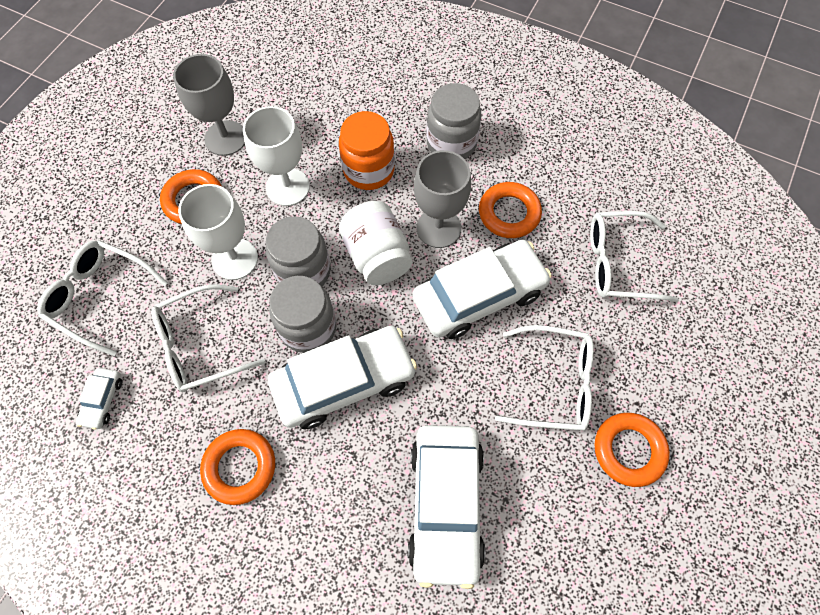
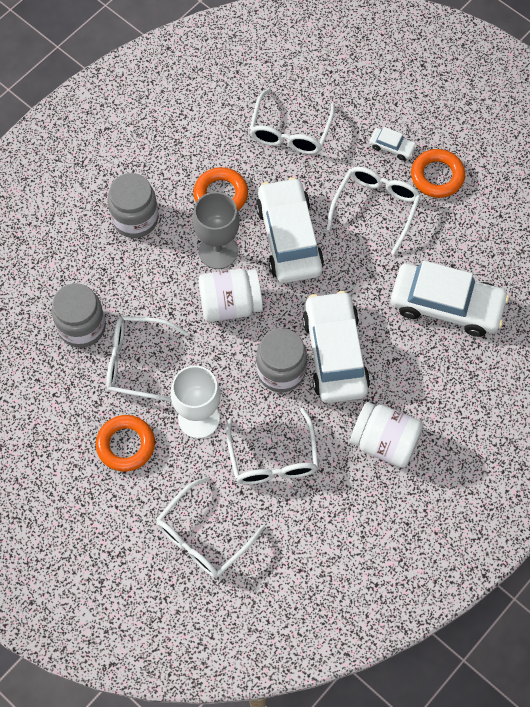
camera: 75 degrees left, 0 degrees up
(102, 400) = (302, 542): white car -> white car (392, 147)
(225, 138) = (63, 407): grey goblet -> none
(240, 467) = (384, 442): orange ring -> white jar
(287, 187) = (137, 362): white goblet -> white glasses
(303, 271) = (227, 365): grey jar -> grey jar (82, 327)
(369, 170) = (141, 292): orange jar -> none

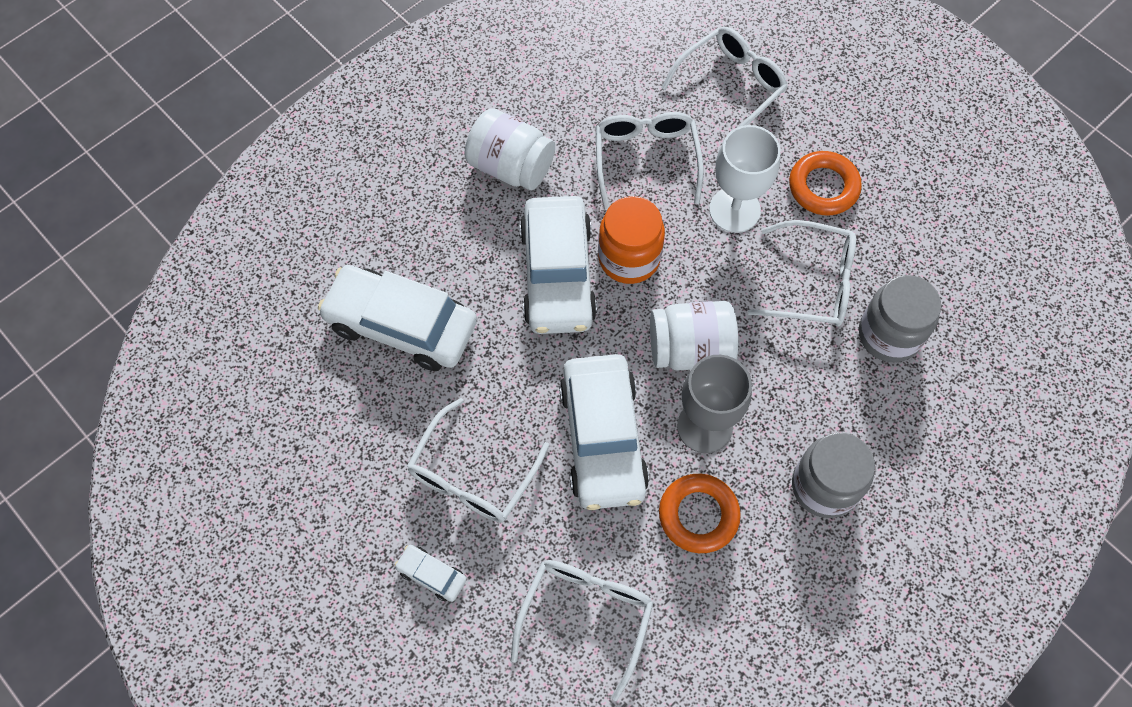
camera: 175 degrees left, 0 degrees up
(281, 371) = (629, 258): grey jar -> orange jar
(437, 176) = (373, 518): orange ring -> none

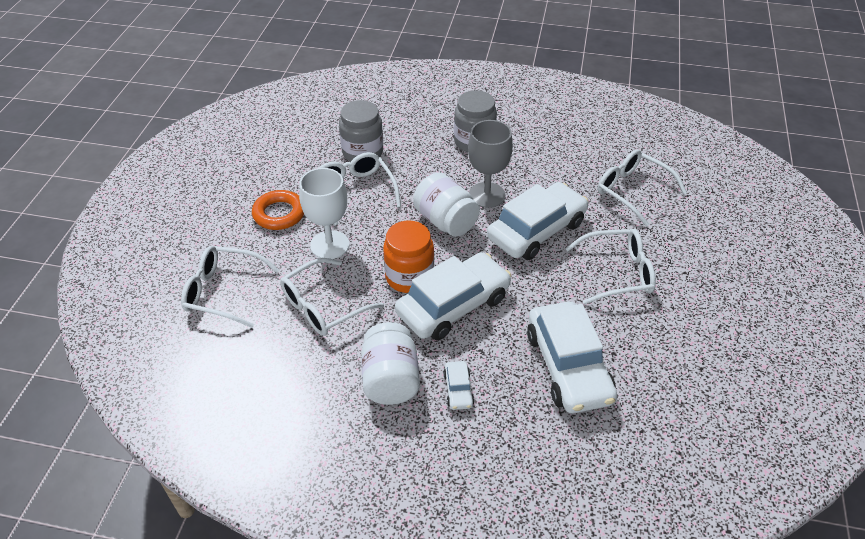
camera: 125 degrees left, 20 degrees down
(432, 575) = (687, 258): white car -> white car (458, 389)
(586, 616) = (632, 191): white glasses -> white glasses turned 60 degrees clockwise
(698, 515) = (537, 176): orange ring -> none

